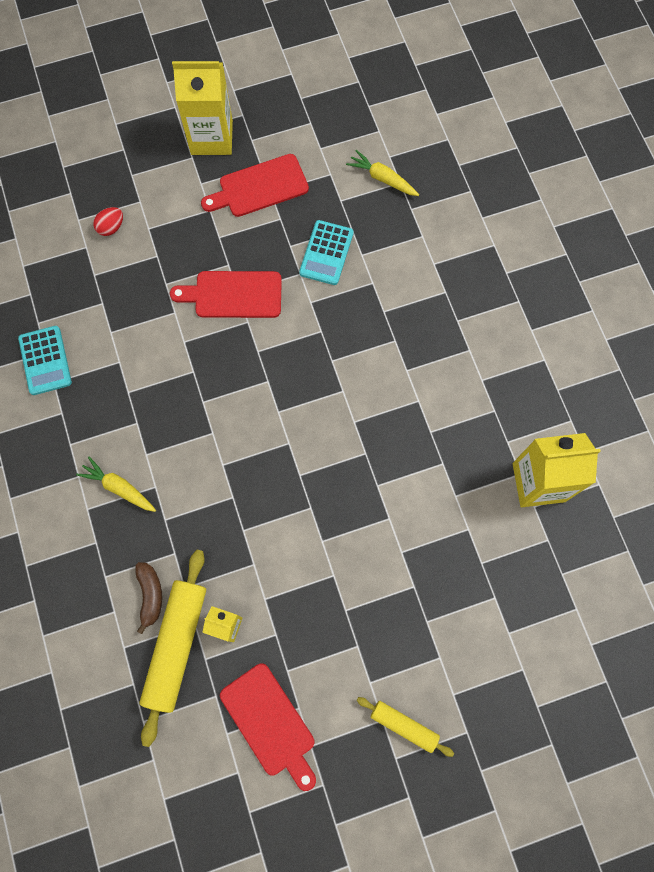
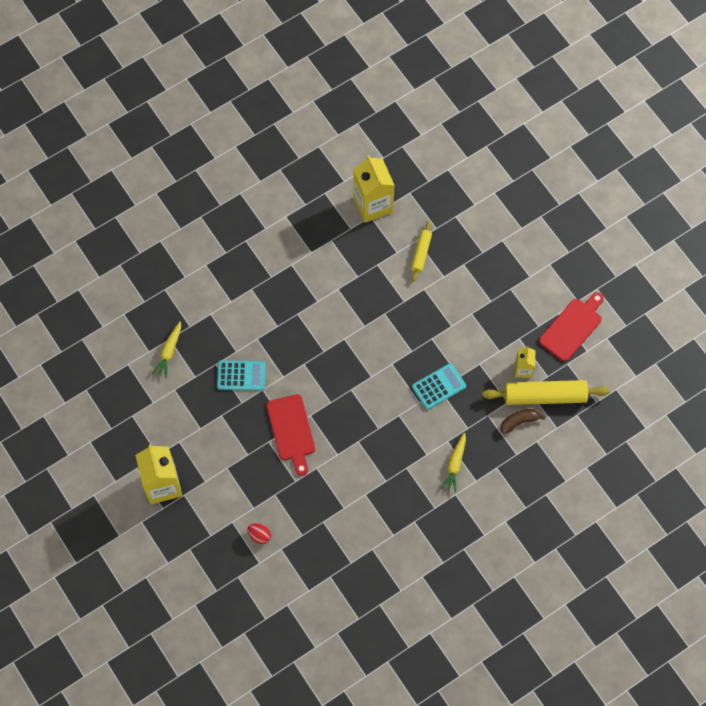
camera: 105 degrees left, 5 degrees down
(45, 360) = (378, 546): turquoise calculator -> turquoise calculator (439, 386)
(259, 187) = (198, 437): red cutting board -> none
(404, 725) = (548, 251): yellow rolling pin -> yellow rolling pin (421, 253)

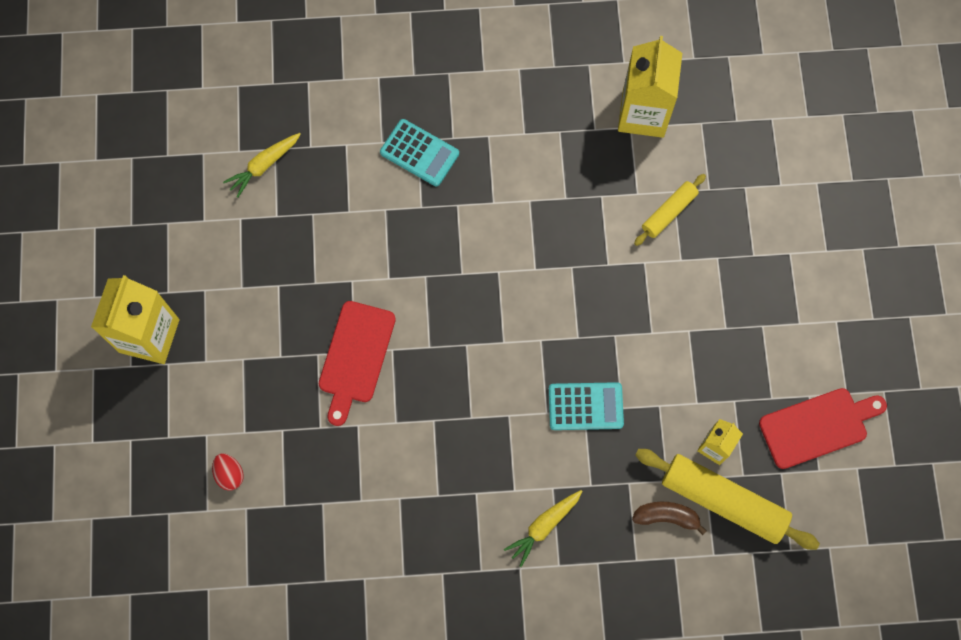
camera: 30 degrees right, 5 degrees up
(241, 375) = (335, 247): turquoise calculator -> turquoise calculator (419, 153)

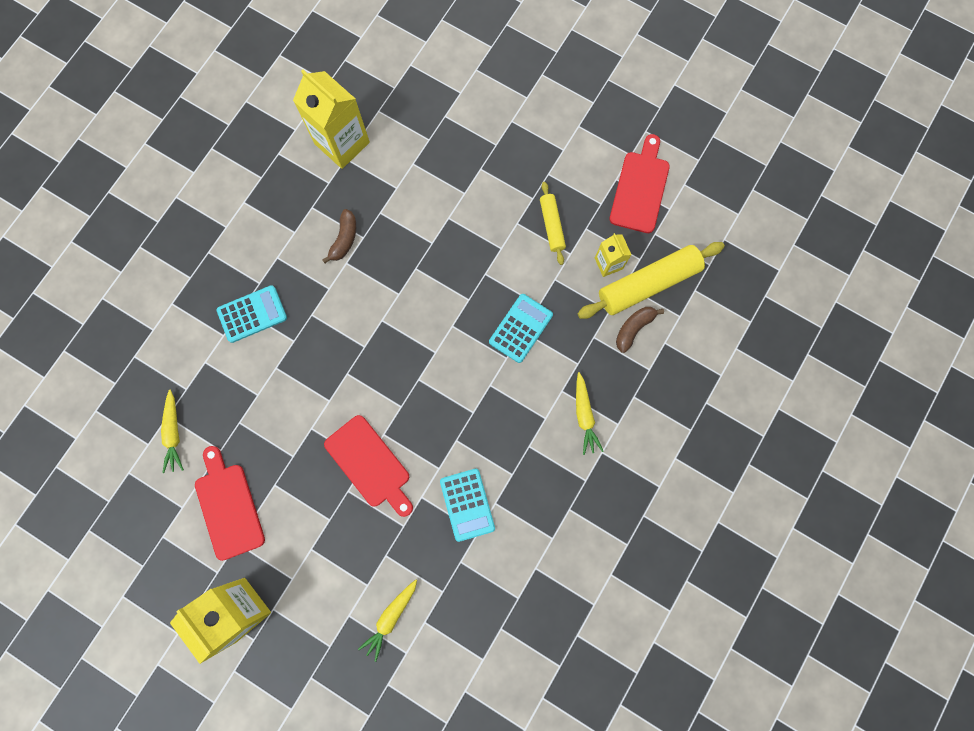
camera: 55 degrees left, 5 degrees up
(230, 474) = (391, 617): red egg -> yellow carrot
(231, 260) = (228, 507): none -> red cutting board
(380, 472) = (467, 504): none -> turquoise calculator
(551, 183) = (344, 239): none -> brown banana
(669, 212) = (425, 177): yellow rolling pin -> yellow rolling pin (551, 225)

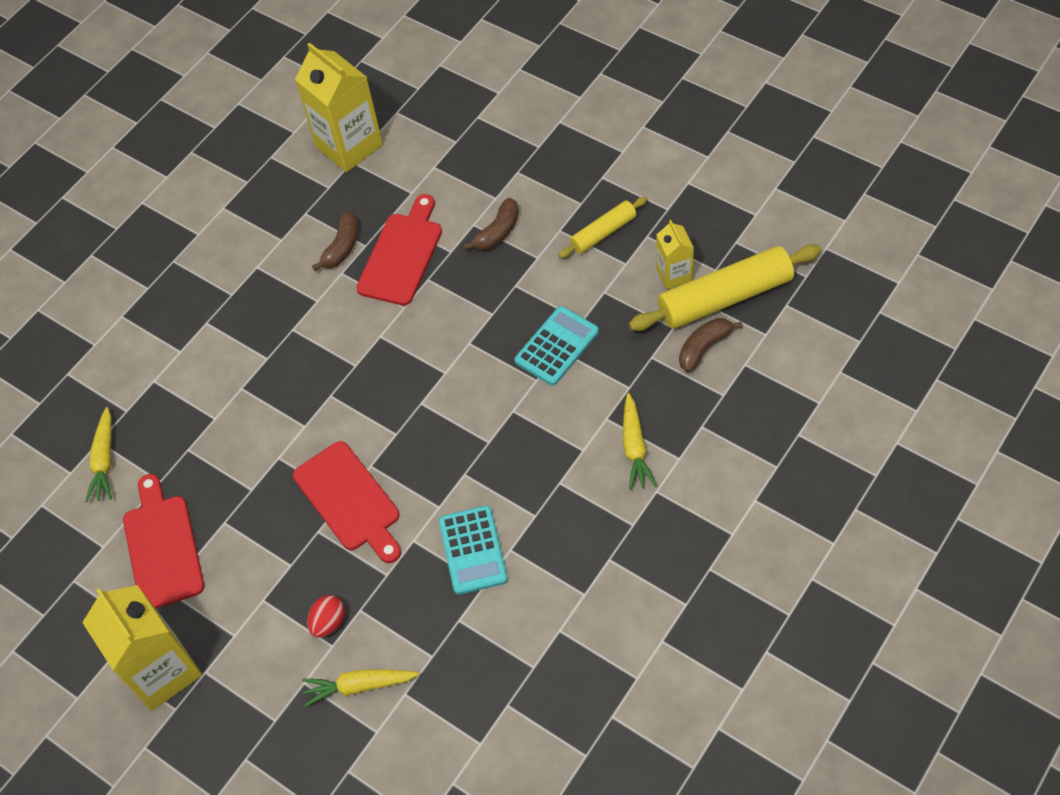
camera: 10 degrees right, 20 degrees down
(252, 314) = (219, 328): turquoise calculator -> none
(363, 566) = (328, 622): none -> red egg
(391, 617) = (360, 686): yellow carrot -> yellow carrot turned 45 degrees clockwise
(468, 225) = (497, 232): none -> brown banana
(551, 225) = (603, 232): yellow rolling pin -> yellow rolling pin turned 60 degrees clockwise
(640, 188) = (718, 192): red cutting board -> red cutting board (402, 255)

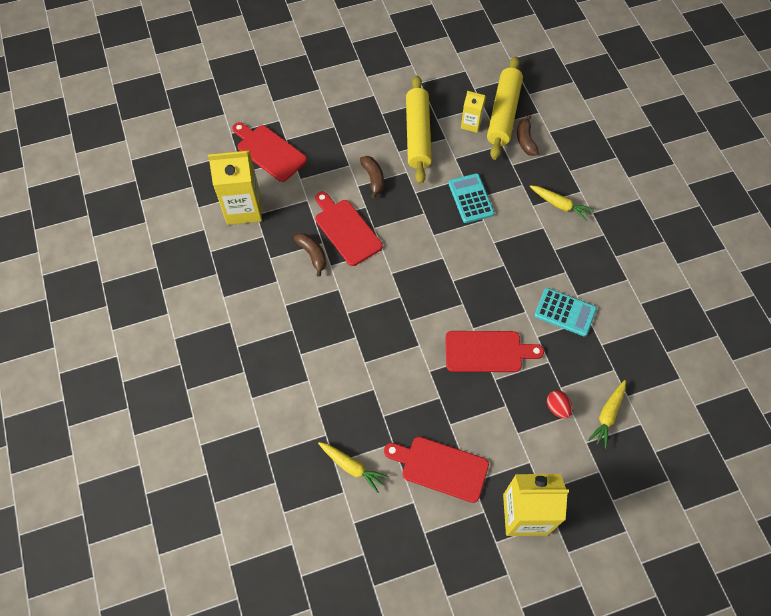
camera: 60 degrees left, 5 degrees up
(446, 114) = (269, 151): none -> red cutting board
(603, 232) = (418, 135): yellow rolling pin -> yellow rolling pin, size x1.82

